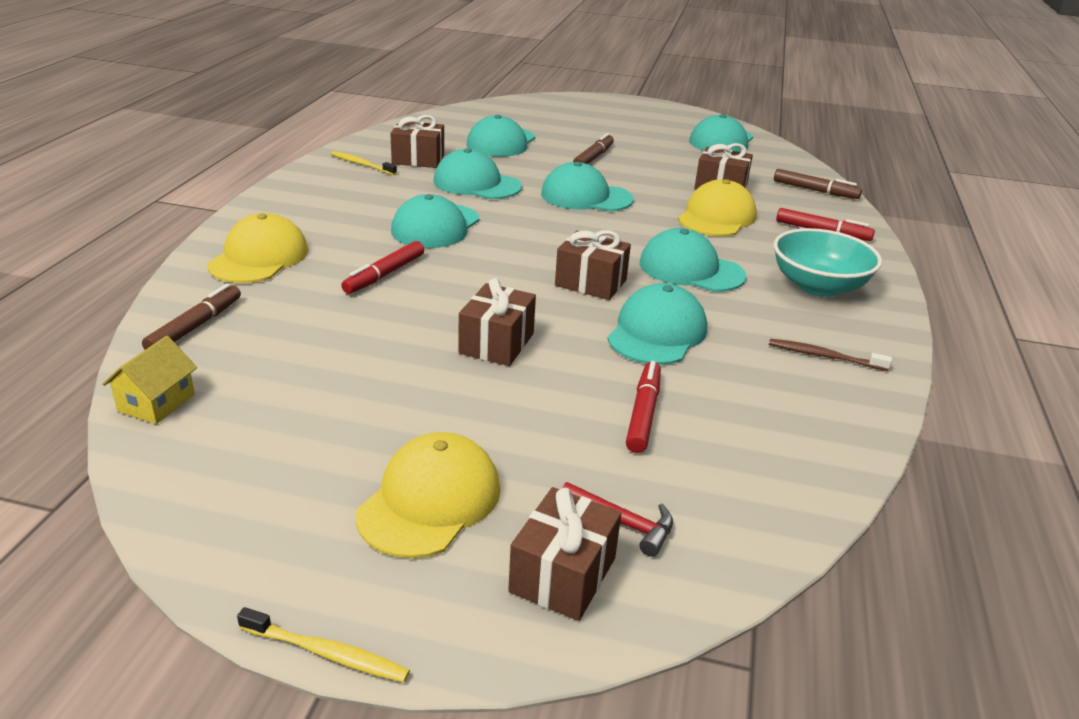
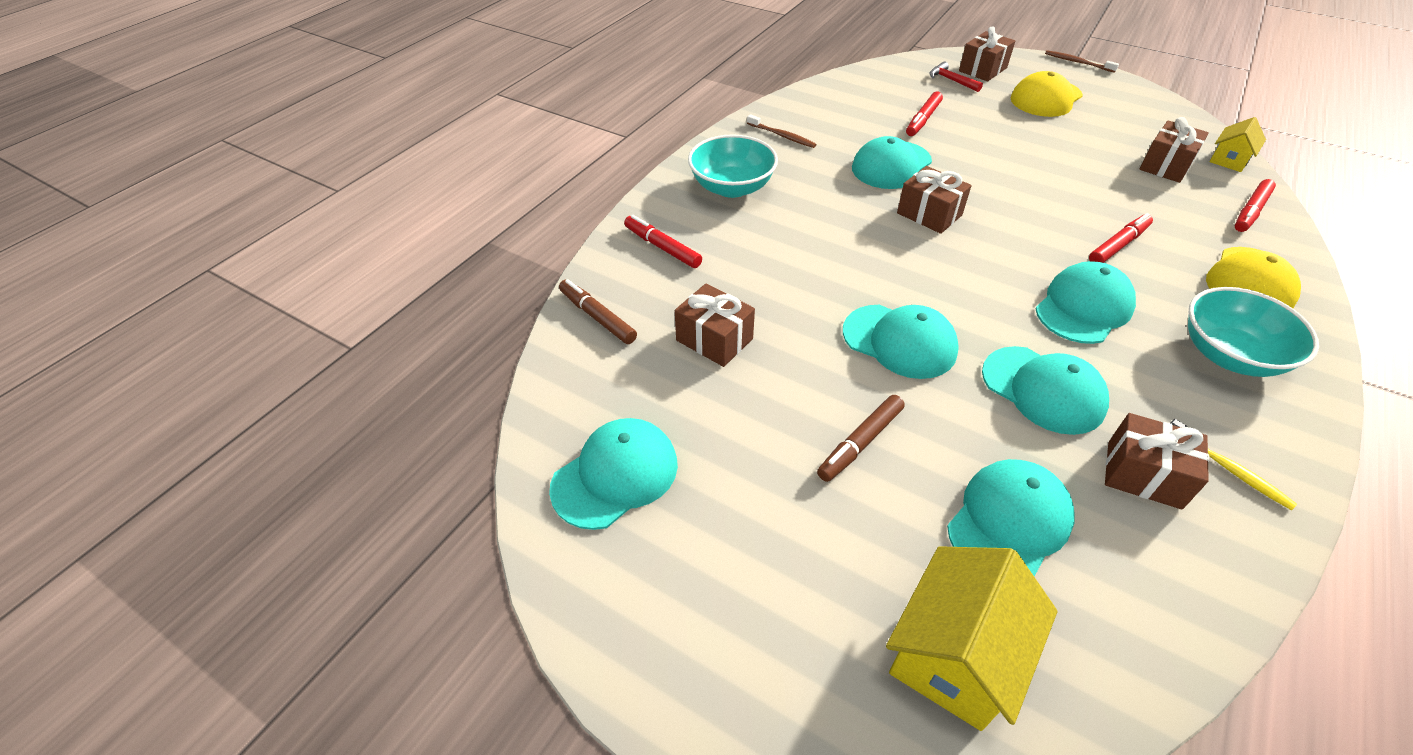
camera: 160 degrees left, 15 degrees up
(195, 326) = (1250, 211): brown marker -> red marker
(322, 210) = (1229, 355): none -> turquoise bowl
(327, 653) = (1077, 62): yellow toothbrush -> brown toothbrush
(496, 343) = (1013, 171): brown gift -> brown gift (1166, 166)
(525, 116) = (955, 654): none -> yellow house
(691, 269) = (832, 217): turquoise cap -> none
(716, 217) = (759, 283): yellow cap -> none

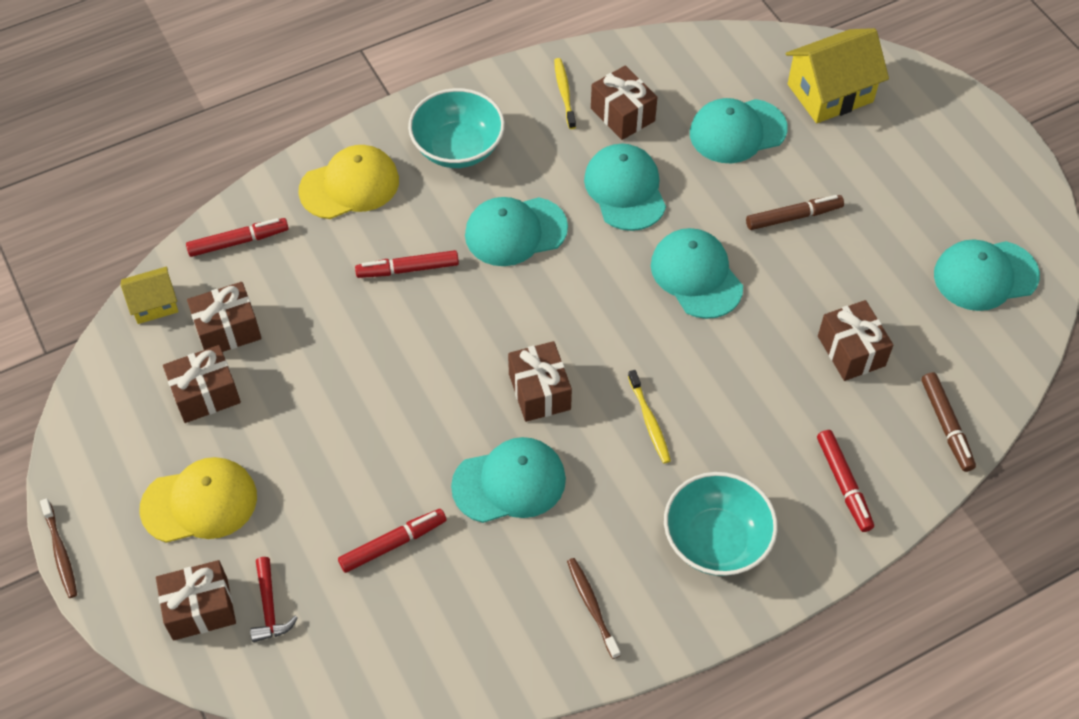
camera: 150 degrees left, 10 degrees up
(835, 228) = (649, 421): none -> yellow toothbrush
(1121, 135) = (205, 394): none -> brown gift

